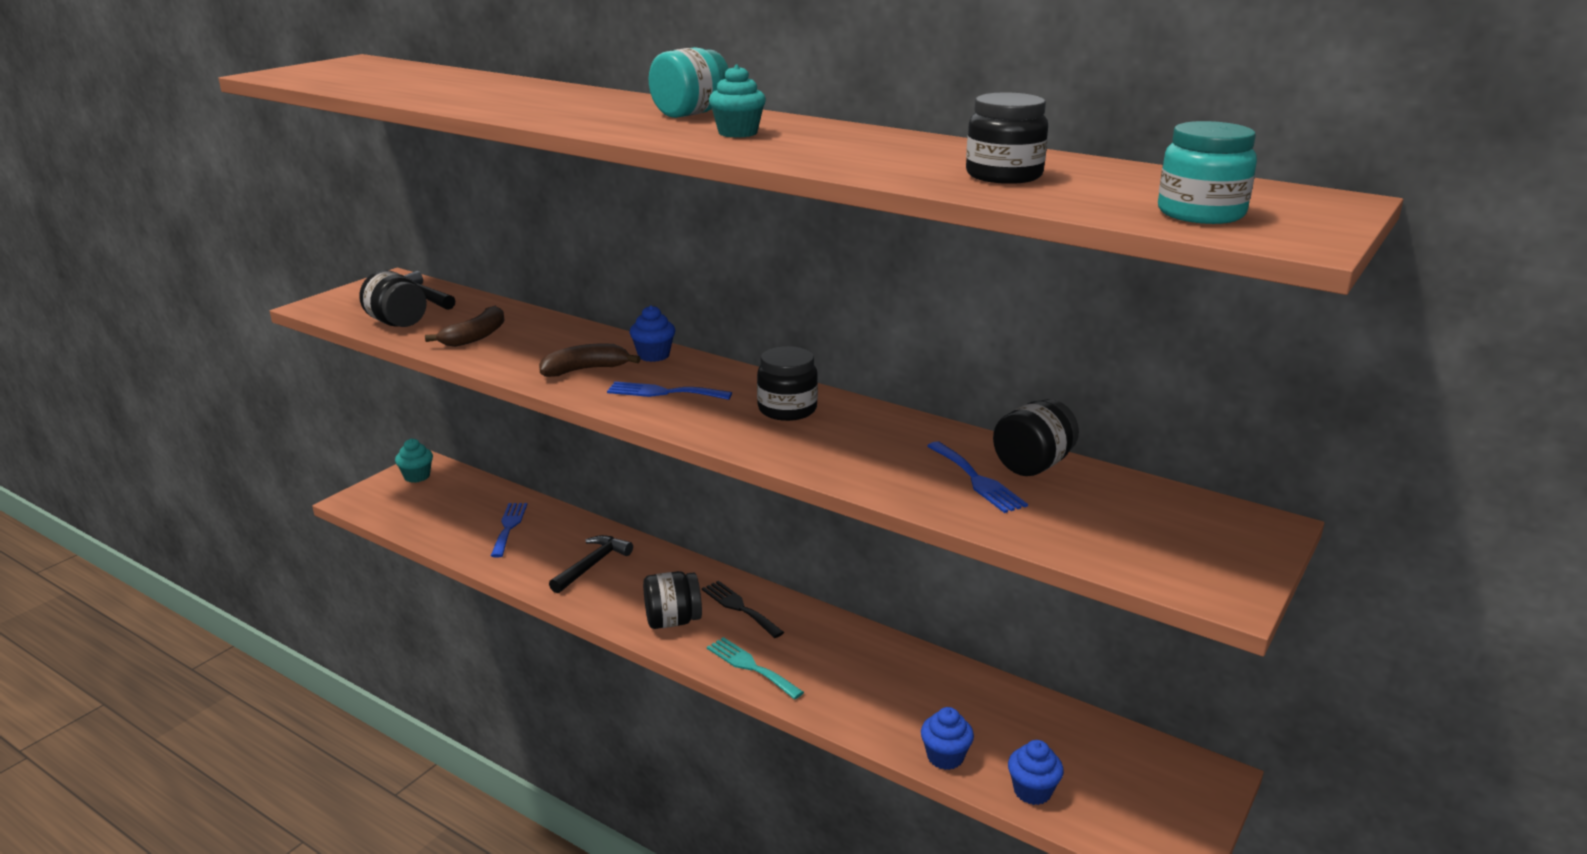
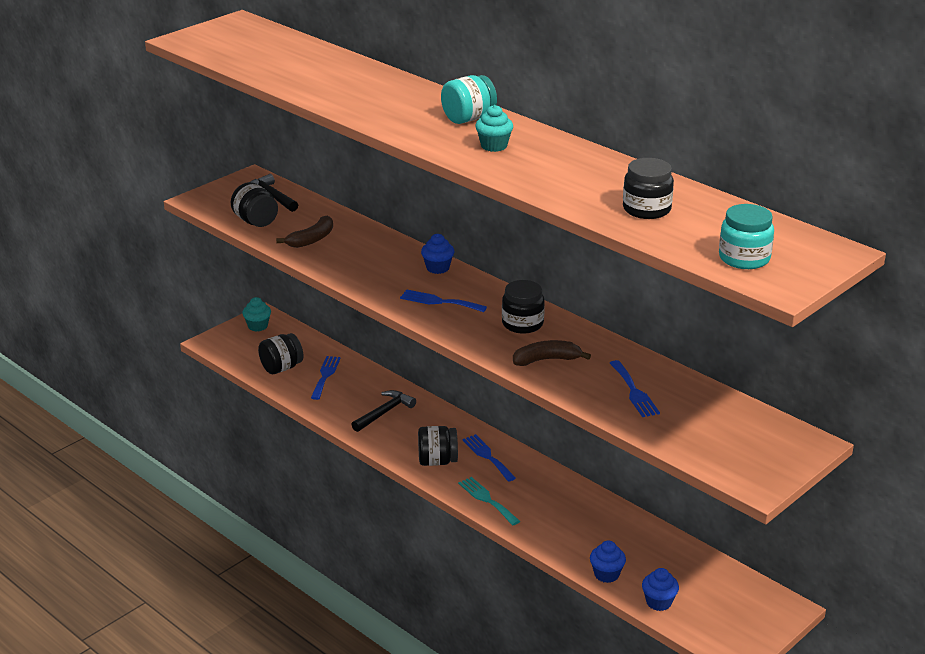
camera: 10 degrees right, 5 degrees up
(585, 370) = (387, 277): brown banana -> brown banana (546, 360)
(739, 607) = (487, 456): black fork -> blue fork
(1033, 465) = (677, 384): black jar -> black jar (281, 368)

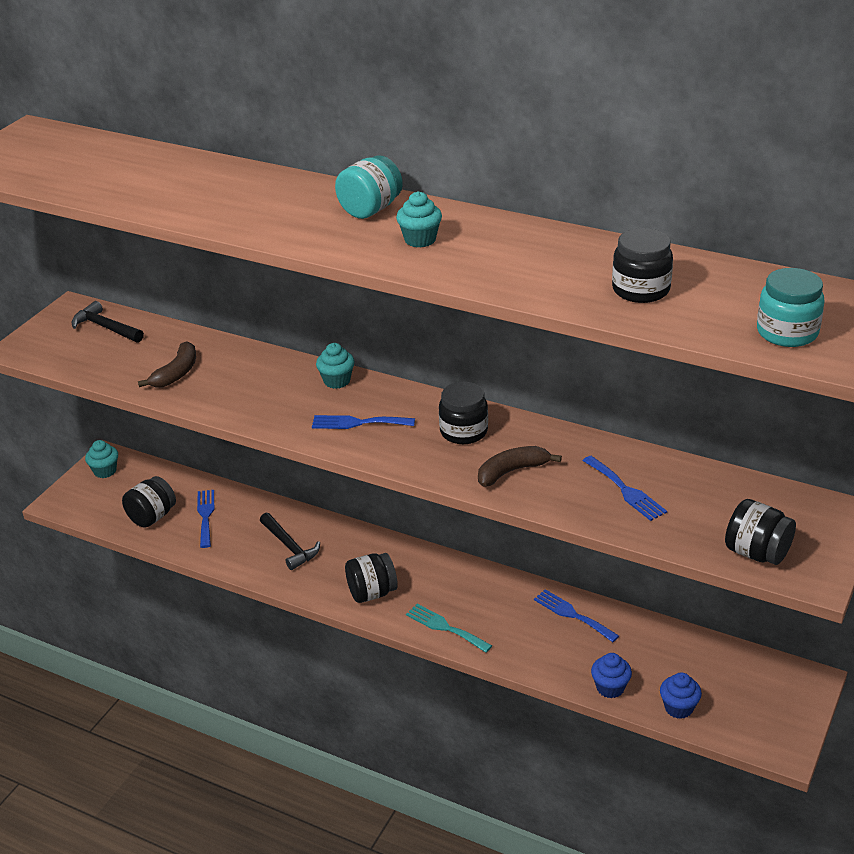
camera: 15 degrees left, 5 degrees up
(255, 221) = (100, 363): black jar -> black jar (756, 553)
(384, 412) = (289, 546): black hammer -> black hammer turned 120 degrees clockwise
(437, 268) = (337, 381): blue cupcake -> turquoise cupcake
(487, 456) = (423, 574): blue fork -> blue fork (572, 614)

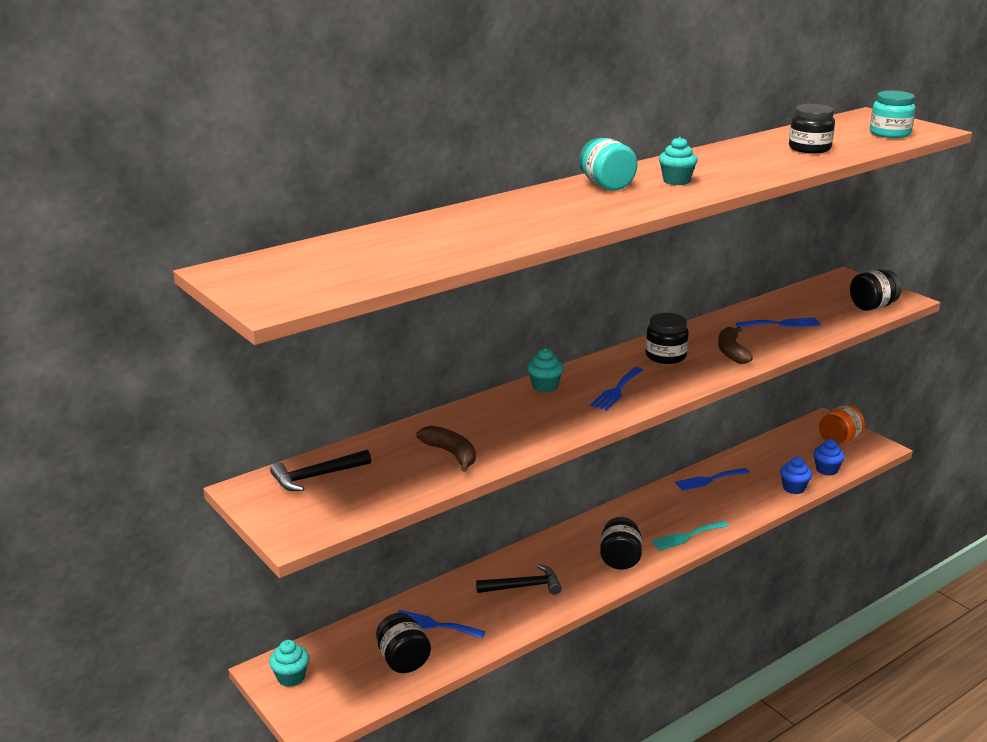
camera: 65 degrees left, 10 degrees down
(768, 704) = (839, 440): none -> orange jar

